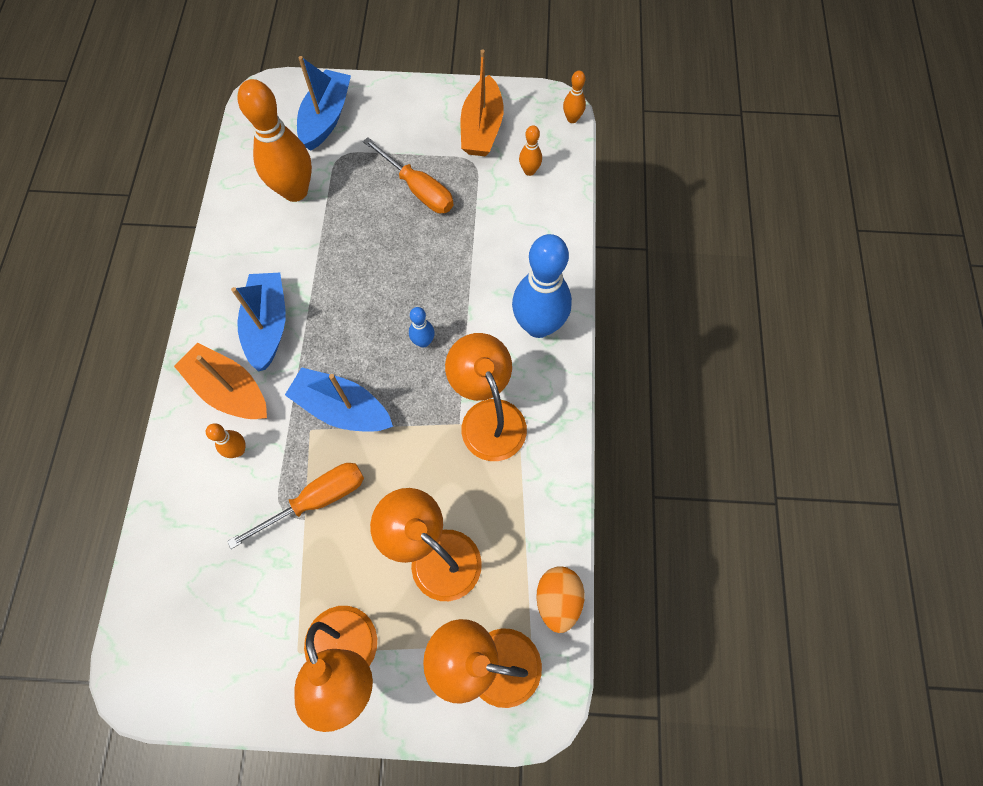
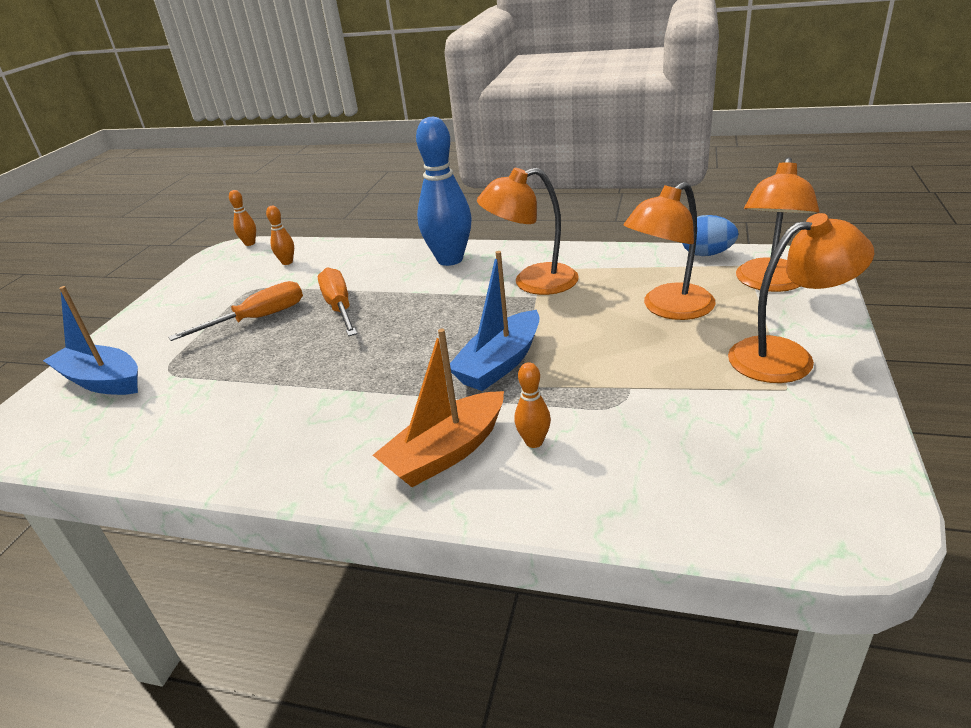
camera: 75 degrees left, 35 degrees down
(268, 326) = (367, 421): blue boat -> none
(295, 191) = (187, 403): orange bowling pin -> none
(316, 500) = (607, 379): orange screwdriver -> orange screwdriver (339, 307)
(423, 342) = (440, 315): blue bowling pin -> none
(482, 128) = (217, 284): orange boat -> none
(558, 600) = (706, 254): orange egg -> blue egg

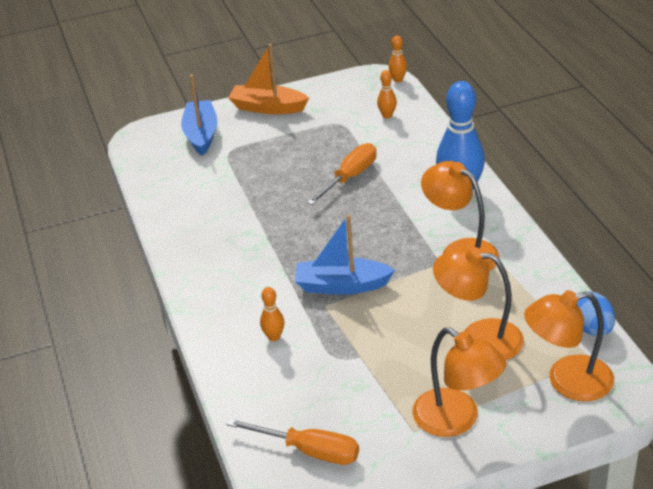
camera: 55 degrees right, 5 degrees up
(258, 319) = (307, 150): orange screwdriver -> orange screwdriver (309, 451)
(446, 452) = (239, 306): orange boat -> orange boat (268, 108)

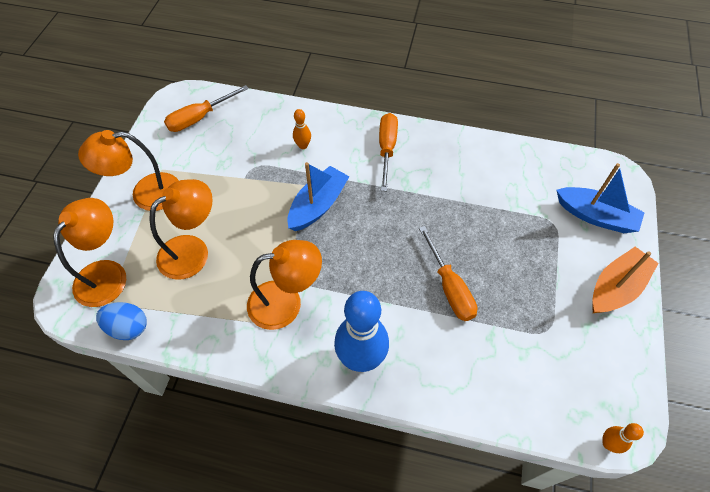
camera: 120 degrees right, 20 degrees up
(225, 276) = (386, 149): none -> orange screwdriver
(387, 115) = (536, 383): orange bowling pin -> none

